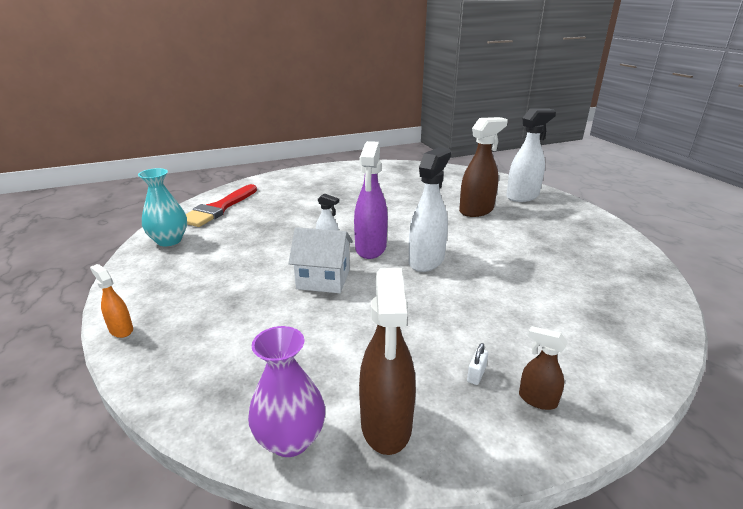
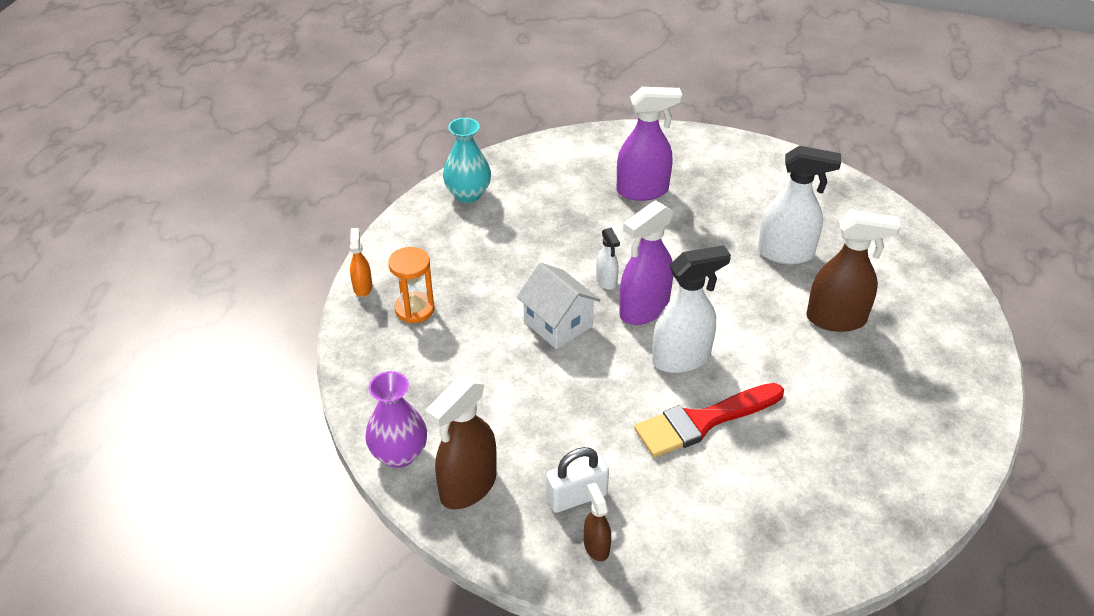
camera: 40 degrees right, 15 degrees up
(191, 322) = (414, 309): none -> orange hourglass
(219, 208) = (549, 165): red brush -> red brush (702, 421)
(297, 200) = (643, 191): none -> purple spray bottle
(476, 374) = (576, 496): white padlock -> white padlock, size x2.00
(522, 196) = (936, 328): white spray bottle -> white spray bottle (786, 253)

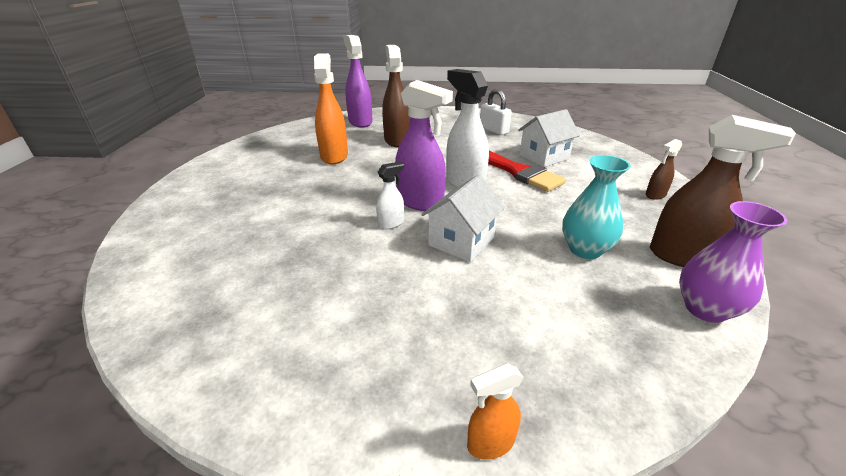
camera: 105 degrees left, 10 degrees down
(414, 309) = (501, 358): orange hourglass -> none
(468, 194) = (237, 363): turquoise vase -> turquoise vase (585, 250)
(576, 496) = (628, 207): white padlock -> white padlock (493, 130)
(643, 191) = (248, 220): purple spray bottle -> purple spray bottle (360, 122)
(746, 472) = (544, 157): none -> white house
(786, 253) = (334, 156): white spray bottle -> orange spray bottle

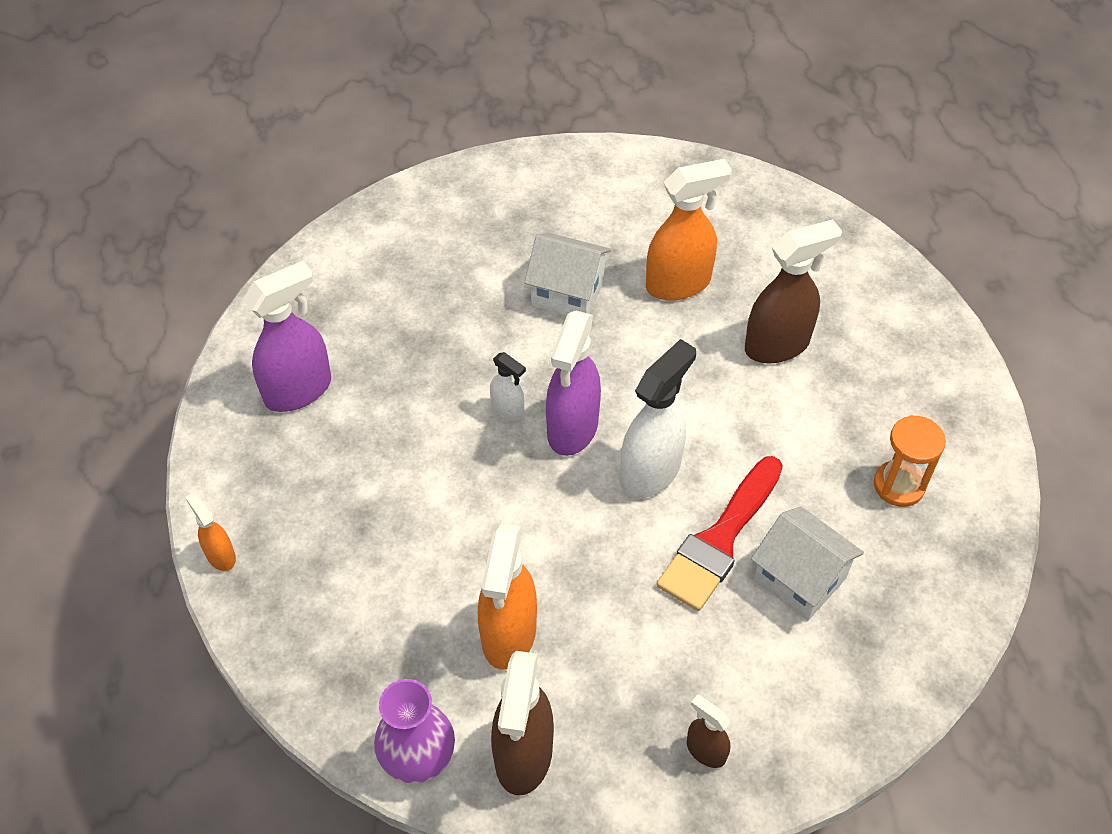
camera: 75 degrees right, 20 degrees up
(360, 122) = (838, 268): purple spray bottle -> purple spray bottle (299, 390)
(461, 241) = (489, 493): white house -> white house (567, 293)
(493, 130) = (899, 485): white padlock -> orange hourglass
(585, 250) = (508, 634): turquoise vase -> orange spray bottle

